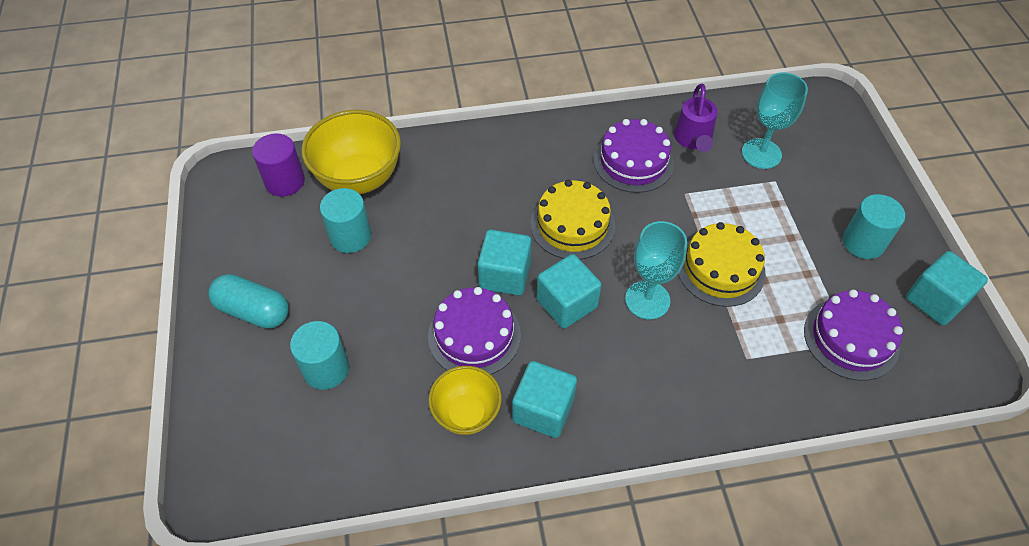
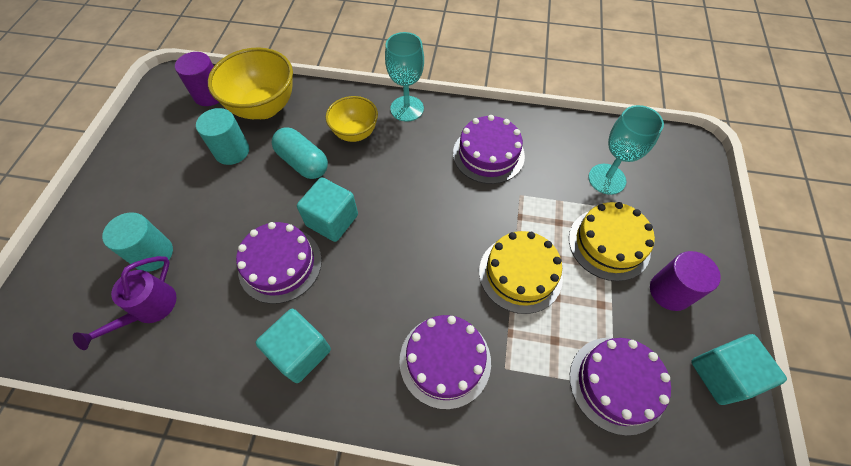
camera: 20 degrees right, 5 degrees up
(253, 311) = (130, 188): turquoise capsule -> turquoise capsule (303, 162)
(466, 413) = (237, 332): yellow bowl -> yellow bowl (355, 133)
(566, 303) = (370, 261): turquoise cube -> none
(572, 225) = (410, 194): yellow cake -> yellow cake (609, 244)
(647, 300) = (440, 281): turquoise goblet -> turquoise goblet (407, 108)
(688, 370) = (445, 360): none -> purple cake
(693, 140) = (550, 150): purple watering can -> purple watering can (149, 309)
(863, 242) = (670, 291): turquoise cylinder -> purple cylinder

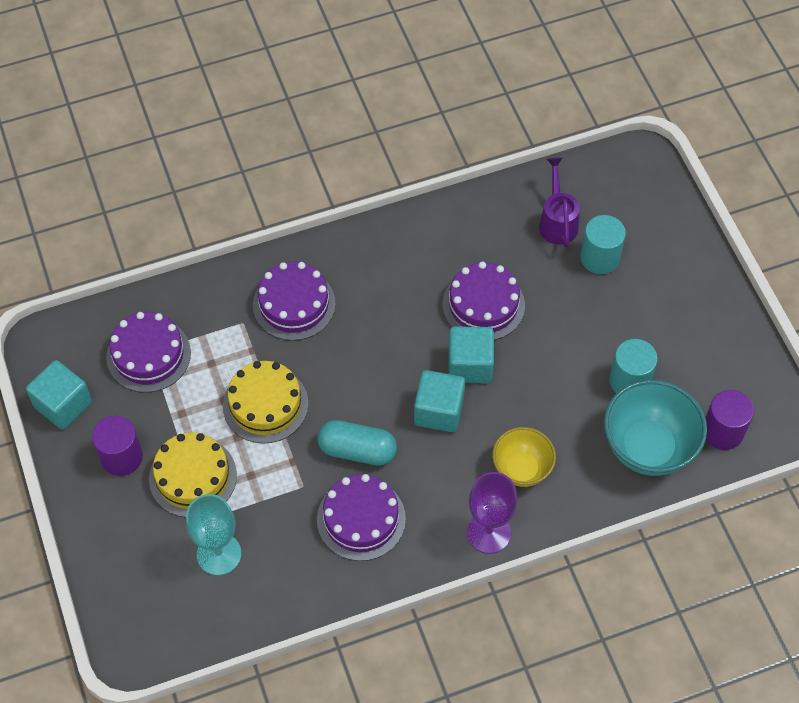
camera: 150 degrees right, 0 degrees up
(264, 107) = (648, 448): yellow bowl -> turquoise bowl
(300, 352) = (411, 254): turquoise cube -> turquoise cube (438, 411)
(303, 162) = (547, 407): turquoise capsule -> turquoise capsule (357, 450)
(407, 108) = (488, 532): turquoise goblet -> purple goblet

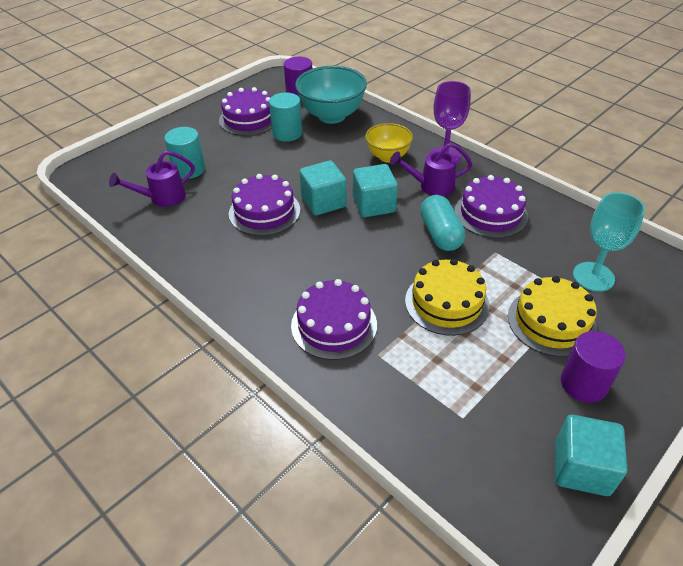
camera: 115 degrees left, 15 degrees down
(148, 355) = (467, 417): purple cake -> purple cake (249, 119)
(440, 486) = (431, 186): none -> purple watering can

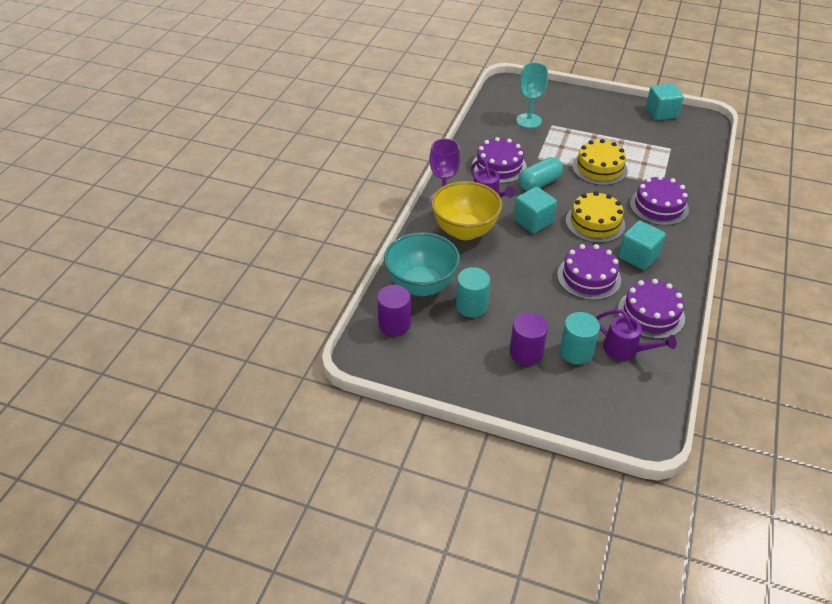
camera: 115 degrees left, 0 degrees up
(249, 119) = (465, 346): purple cake -> purple cake (650, 314)
(323, 202) = (551, 248): turquoise cube -> turquoise cube (638, 256)
(388, 157) = (465, 231): yellow bowl -> yellow bowl, size x1.61
(551, 322) = (579, 130): yellow cake -> yellow cake (595, 223)
(583, 383) = (612, 117): purple cylinder -> purple cylinder (526, 352)

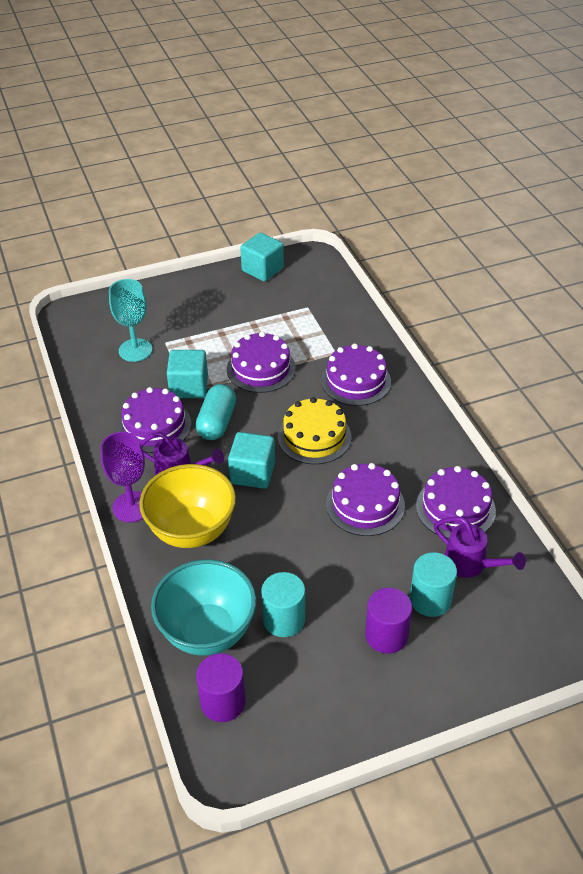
camera: 40 degrees left, 0 degrees up
(599, 168) = (261, 368): yellow cake -> purple cake
(626, 350) = (470, 564): purple watering can -> purple watering can turned 45 degrees clockwise
(638, 256) = (388, 451): turquoise cube -> turquoise cube (189, 387)

